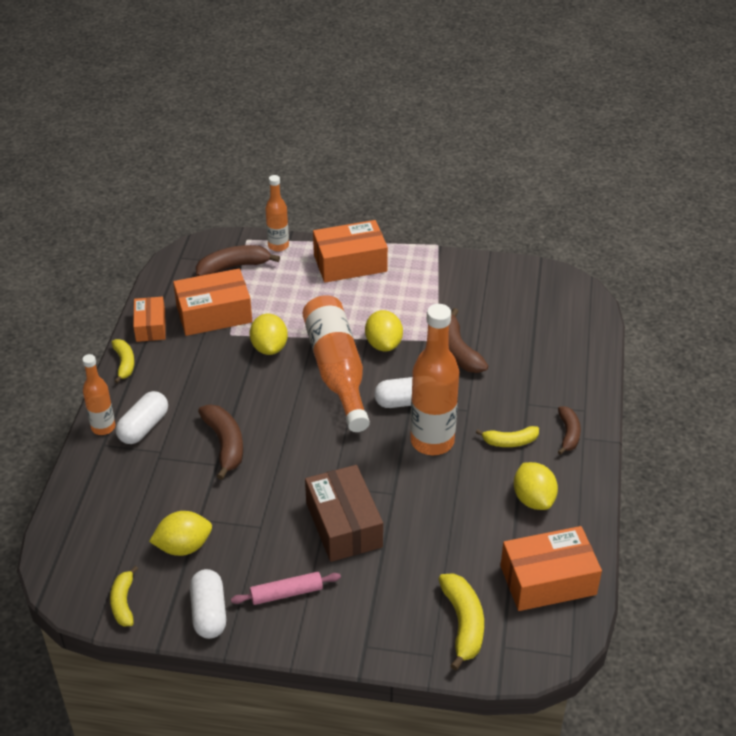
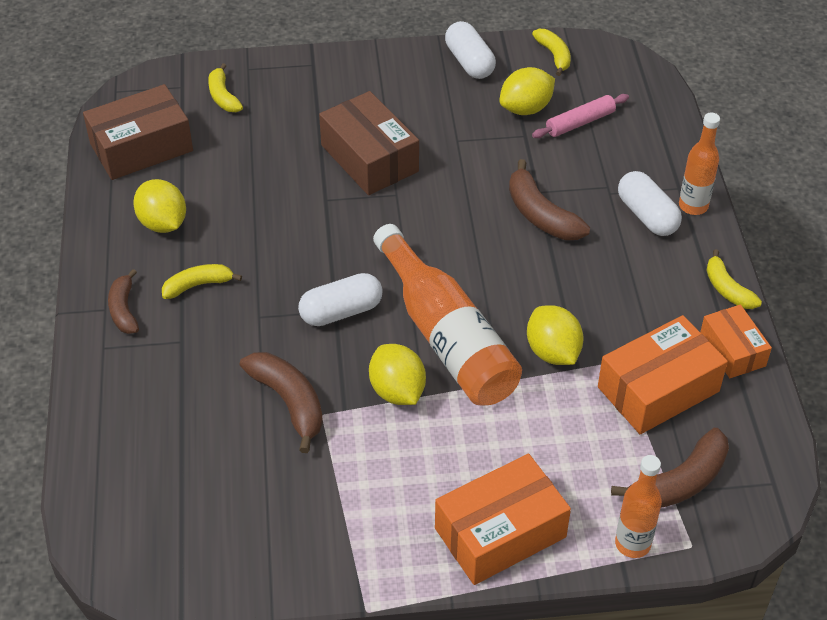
camera: 165 degrees right, 5 degrees up
(144, 427) = (647, 215): white capsule -> white capsule turned 45 degrees counterclockwise
(286, 593) = (403, 89): pink rolling pin -> pink rolling pin (580, 122)
(432, 441) = (295, 266): orange bottle -> none
(463, 624) = (223, 96): yellow banana -> yellow banana, size x0.65
(548, 580) = (141, 147): orange box -> brown box

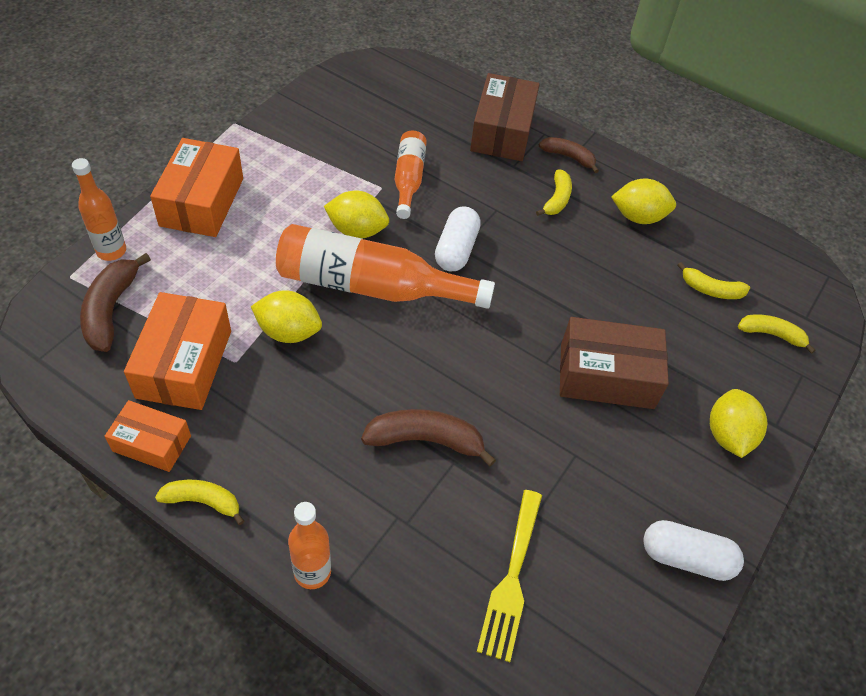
camera: 125 degrees right, 5 degrees up
(141, 147) = (739, 252): brown box -> brown box (502, 131)
(289, 402) = (408, 180): brown banana -> orange bottle
(526, 108) = (573, 548): yellow lemon -> yellow lemon (728, 435)
(554, 55) = (637, 653): yellow banana -> yellow banana (711, 290)
(580, 122) = (511, 579): pink rolling pin -> yellow fork
(647, 215) = (342, 521): white capsule -> none

